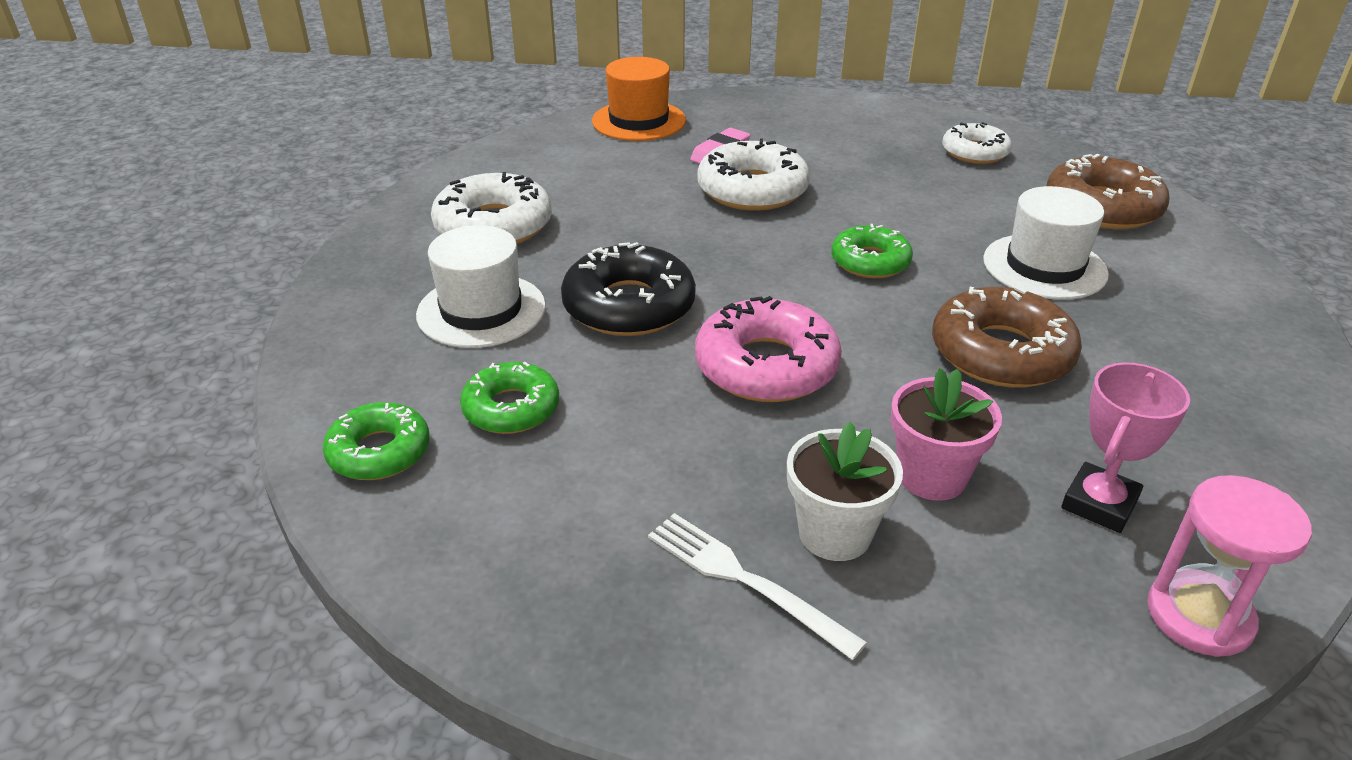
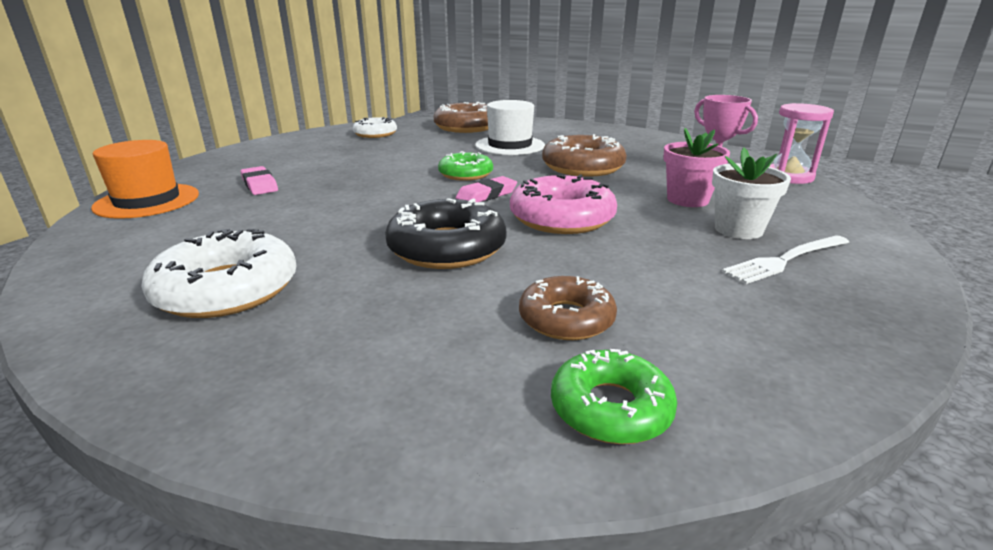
camera: 70 degrees left, 10 degrees down
(481, 310) = (387, 315): white hat -> none
(511, 408) = (566, 318): green donut -> brown donut
(752, 190) = (332, 185): white donut -> none
(804, 295) = (486, 195): none -> pink eraser

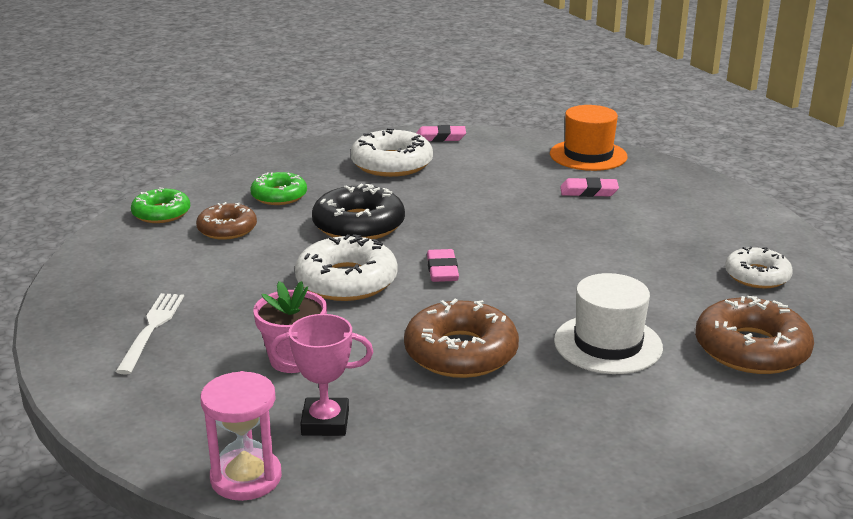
camera: 125 degrees right, 0 degrees up
(83, 289) = (440, 137): none -> pink eraser
(466, 174) = (516, 279): green donut -> green donut (279, 196)
(561, 218) = (346, 281): pink donut -> white donut
(738, 229) = (211, 343): white flower pot -> none

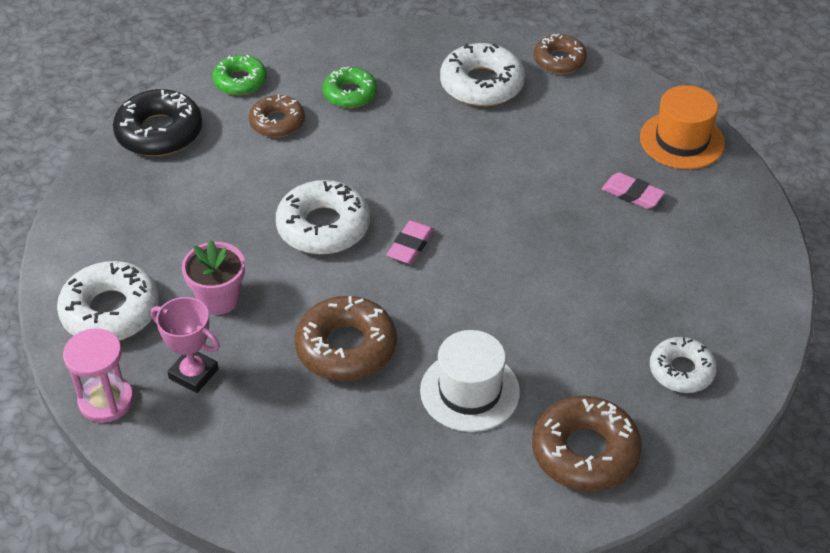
camera: 30 degrees right, 20 degrees up
(151, 329) = (143, 221): white fork -> none
(180, 405) = (110, 311): none -> white donut
(358, 225) = (386, 159): black donut -> black donut (159, 132)
(440, 137) = (559, 60): pink eraser -> brown donut

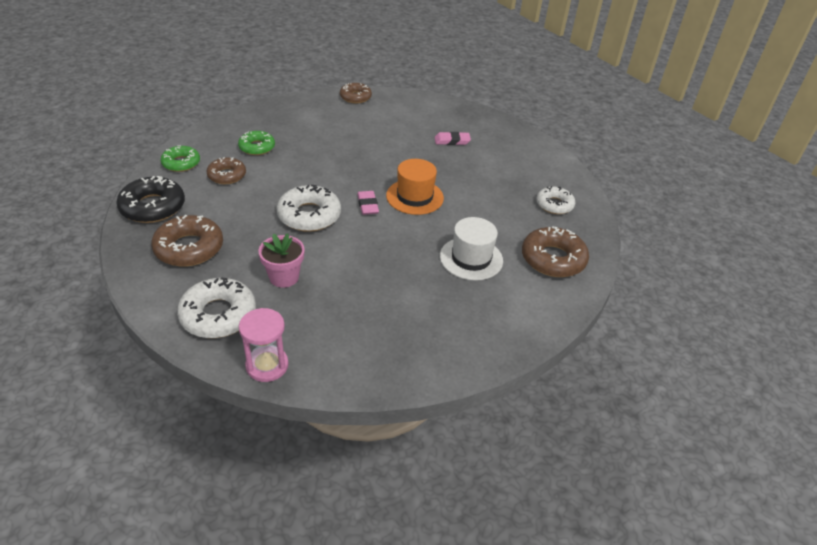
camera: 40 degrees left, 5 degrees down
(193, 374) = (309, 323): pink trophy -> none
(346, 347) = (385, 268): brown donut -> brown donut (189, 248)
(481, 84) = (326, 120): white donut -> none
(682, 140) = (449, 111): orange hat -> orange hat (414, 197)

